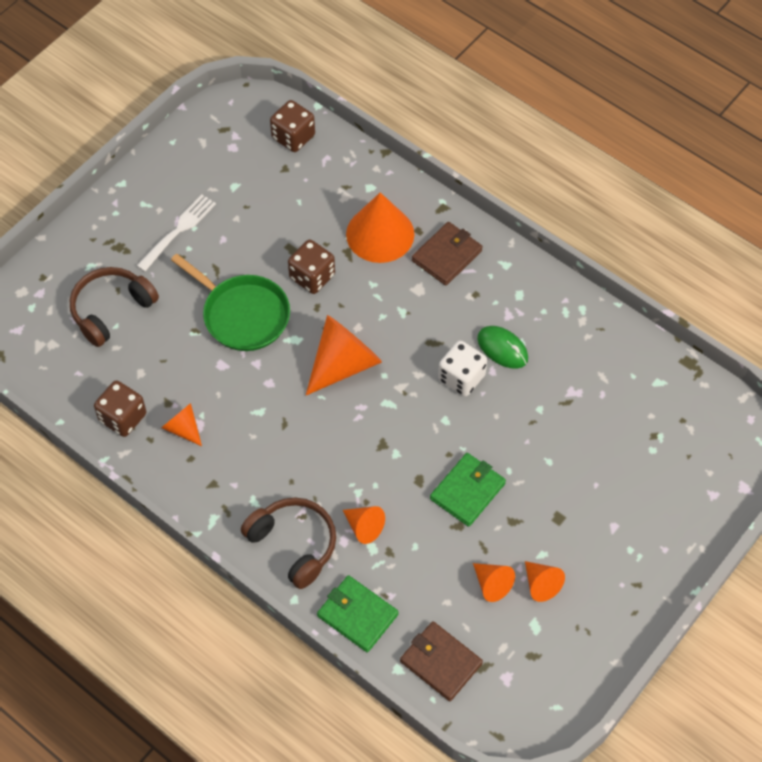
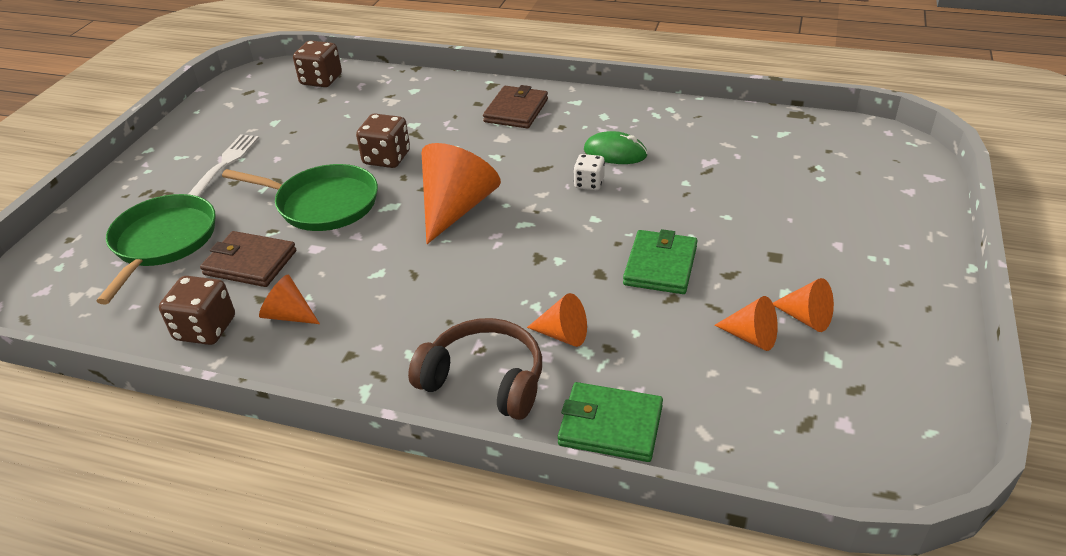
camera: 20 degrees left, 20 degrees down
(111, 310) = (163, 242): brown headphones -> green pan
(380, 234) = (441, 114): orange cone -> none
(440, 662) = (751, 438): brown wallet -> brown wallet (250, 263)
(461, 378) = (589, 183): white dice -> white dice, size x0.64

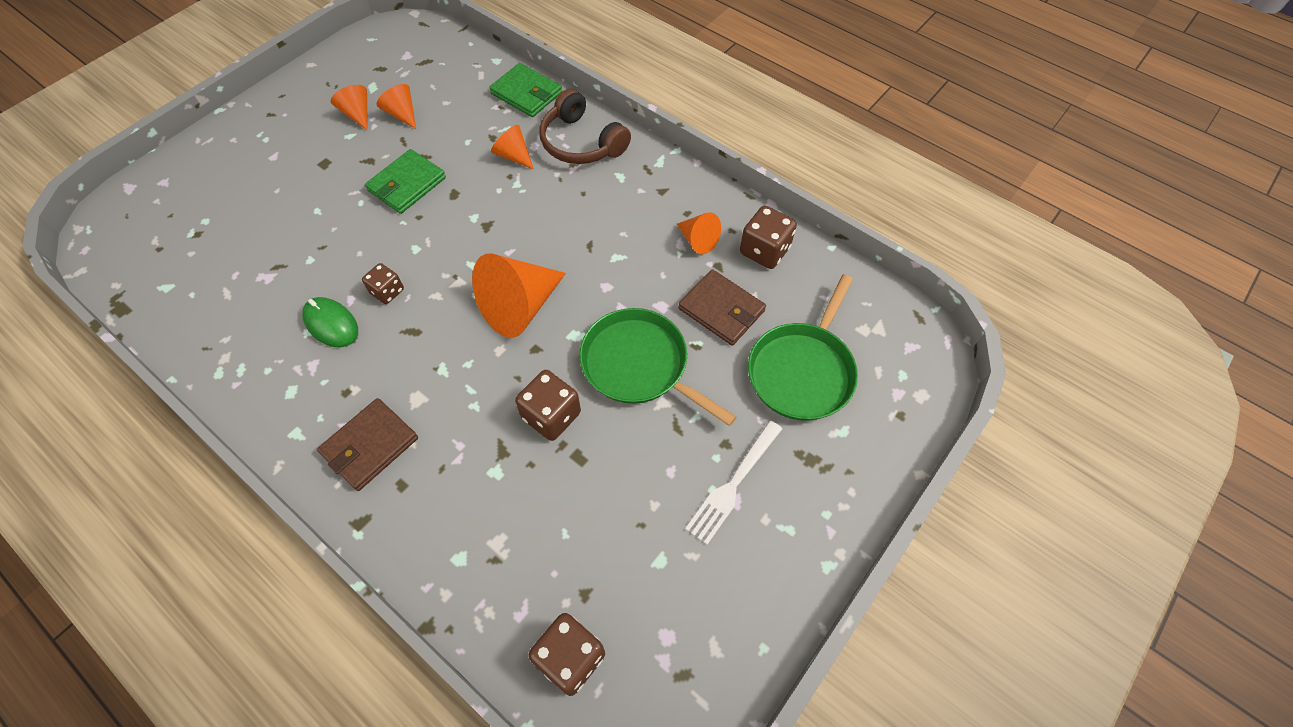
camera: 160 degrees left, 20 degrees up
(589, 183) = (387, 291): white dice -> brown dice

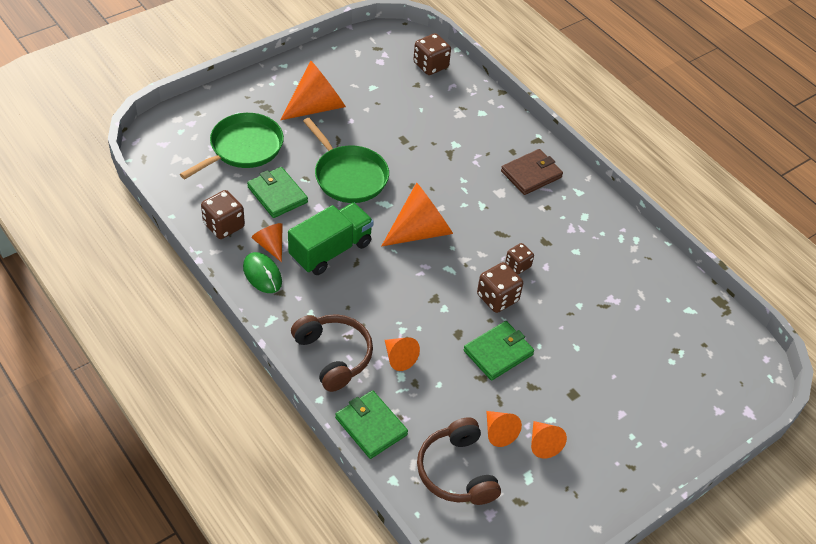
camera: 170 degrees left, 10 degrees down
(331, 324) = (559, 252): green mouse -> green mouse (262, 274)
(439, 77) = (457, 471): none -> brown headphones
(551, 415) = (414, 163): brown dice -> brown dice (497, 298)
(625, 252) = (331, 250): none -> green truck
(721, 309) = (277, 195): brown wallet -> green wallet
(733, 484) = (317, 107): white fork -> orange cone

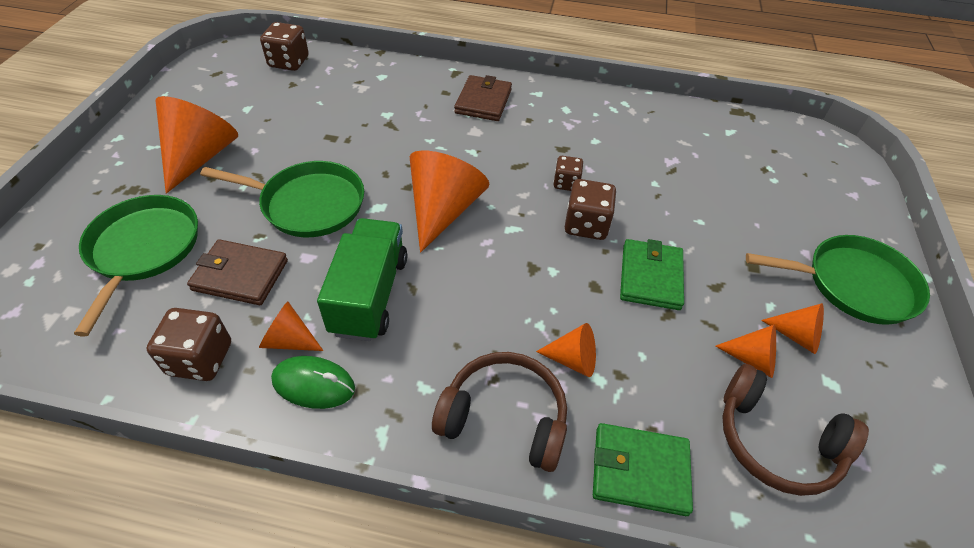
camera: 40 degrees left, 0 degrees up
(277, 195) = (240, 275): green wallet -> brown wallet
(625, 451) = (854, 284): none -> green pan

